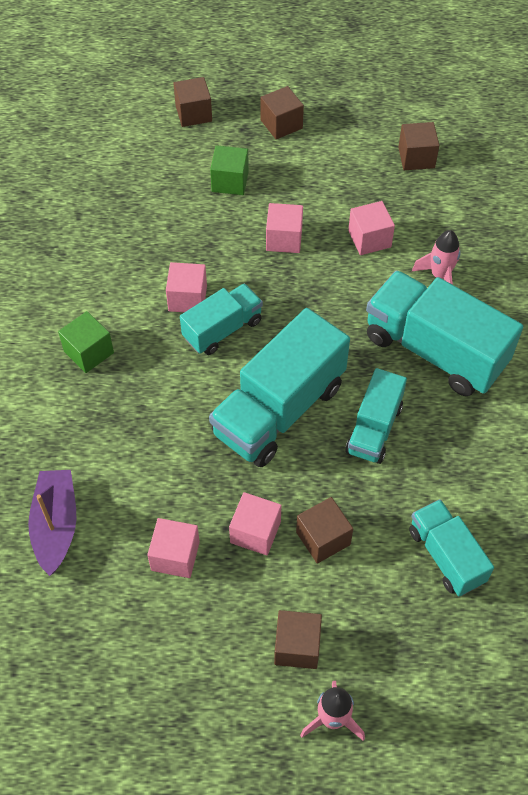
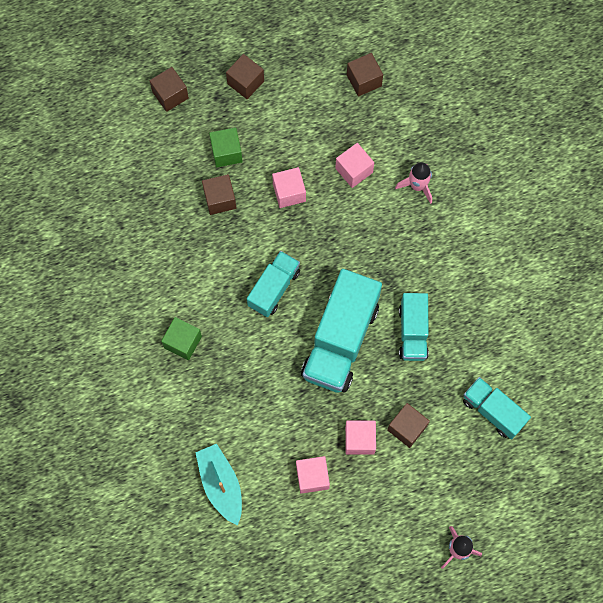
camera: 20 degrees left, 15 degrees up
(56, 525) = (221, 484): purple boat -> turquoise boat
(187, 298) = (237, 270): pink cube -> none
(297, 646) = (417, 510): brown cube -> brown cube (220, 199)
(435, 350) = (434, 252): turquoise truck -> none

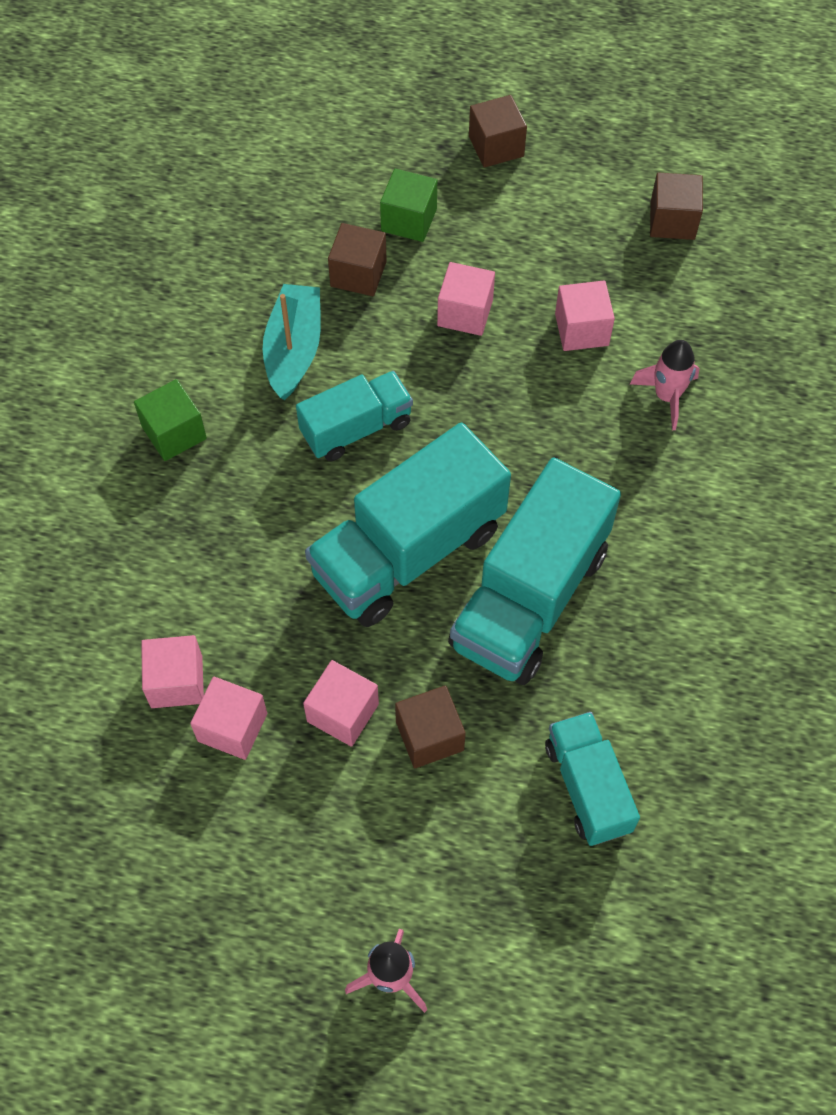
camera: 30 degrees right, 10 degrees down
(170, 95) = (379, 114): brown cube -> none
(221, 484) = (88, 661): turquoise boat -> turquoise boat (294, 349)
(271, 470) = (176, 681): none -> pink cube
(412, 332) = (529, 598): turquoise truck -> turquoise truck, size x1.74

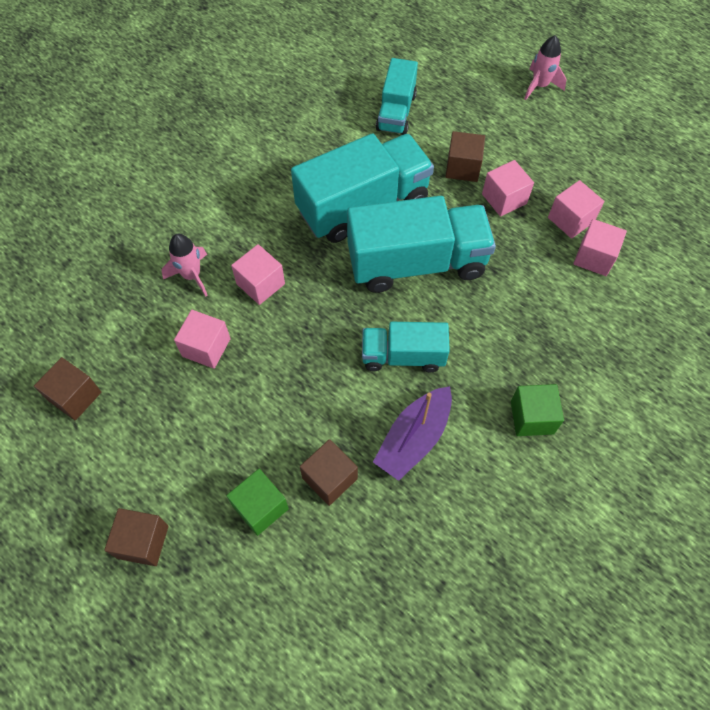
camera: 150 degrees left, 0 degrees up
(294, 349) = (414, 438): turquoise boat -> purple boat
(465, 313) = (274, 402): pink cube -> pink cube (260, 284)

